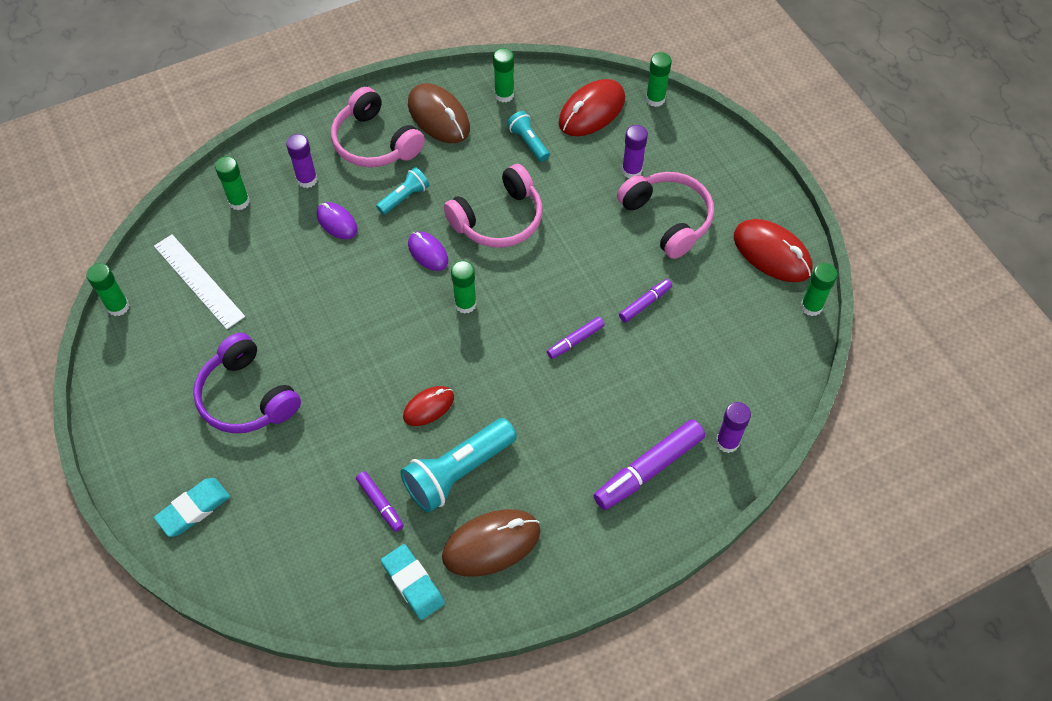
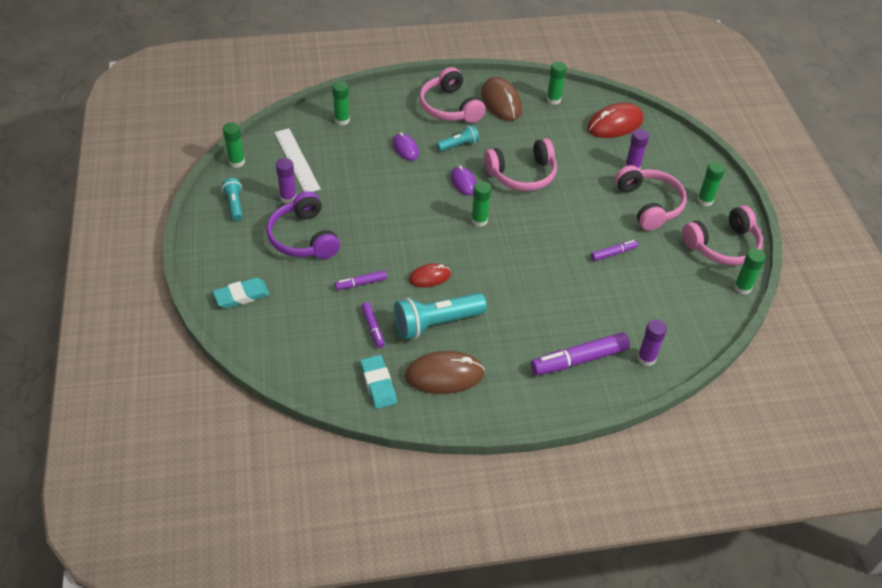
camera: 15 degrees right, 10 degrees down
(307, 180) = (394, 118): purple glue stick -> purple glue stick (288, 198)
(528, 142) = (561, 132): turquoise flashlight -> turquoise flashlight (234, 205)
(575, 341) = (552, 264): purple marker -> purple marker (361, 283)
(655, 99) = (665, 128): green glue stick -> green glue stick (705, 200)
(772, 253) = (723, 246): red mouse -> pink headphones

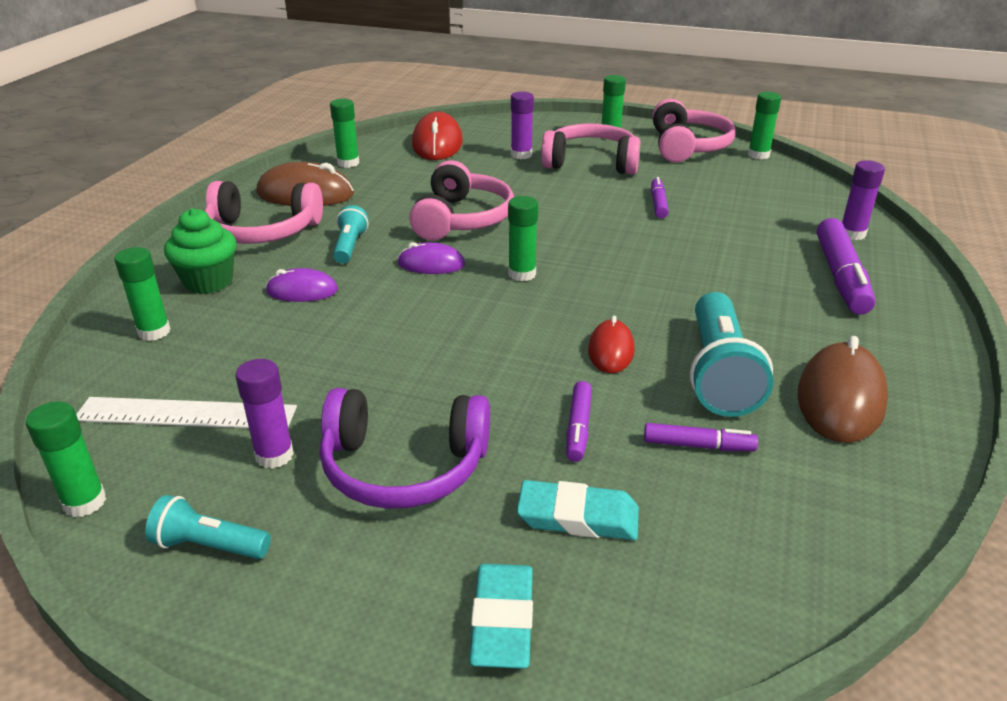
camera: 60 degrees left, 15 degrees down
(378, 384) = (843, 480): turquoise eraser -> turquoise eraser (578, 517)
(391, 114) = (208, 282): none -> green cupcake

